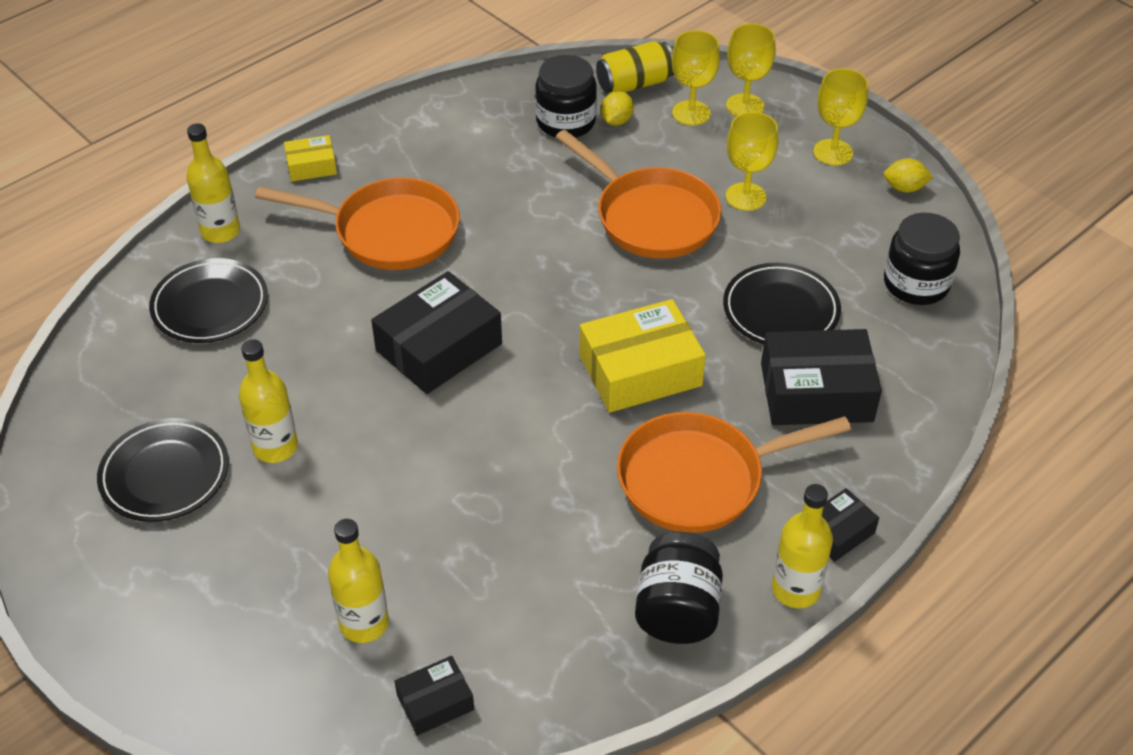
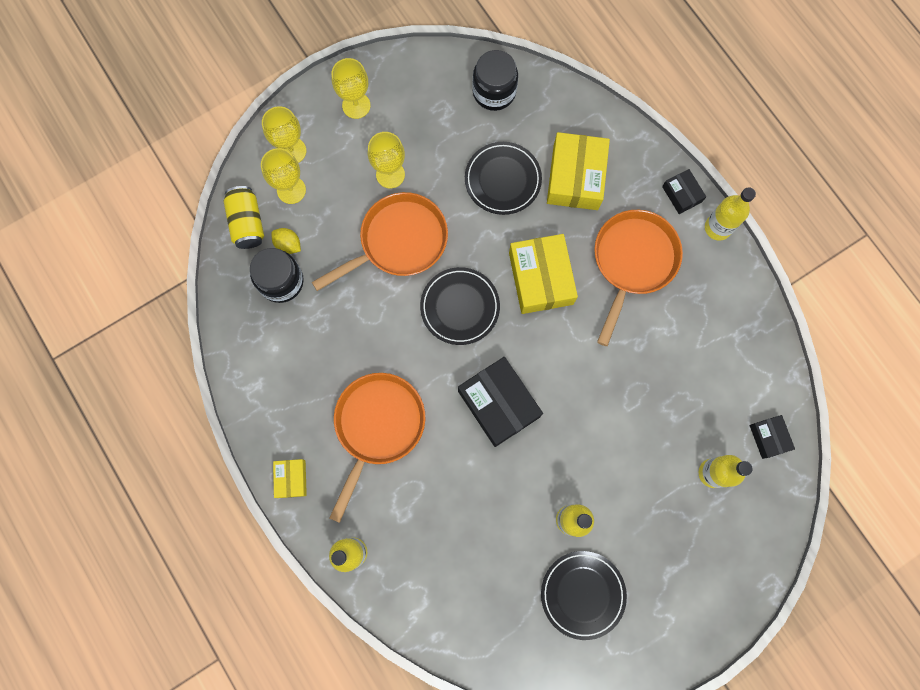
camera: 80 degrees left, 30 degrees up
(210, 305) = (430, 561): black plate -> black plate (460, 307)
(677, 610) = (724, 294): black jar -> none
(699, 479) = (633, 262): orange pan -> orange pan turned 150 degrees counterclockwise
(816, 392) = (575, 177): black box -> yellow box
(904, 188) = (402, 71): yellow lemon -> none

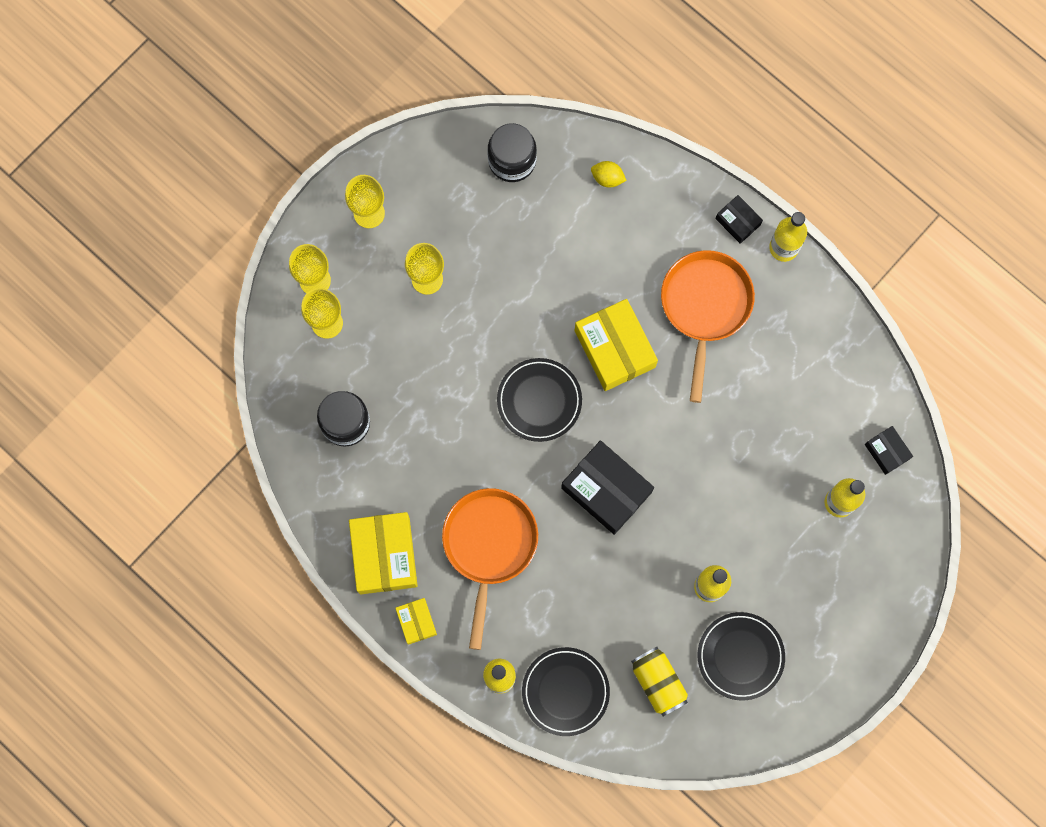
camera: 15 degrees left, 0 degrees up
(247, 223) = (291, 370): yellow can -> yellow can (658, 682)
(288, 245) = (341, 382): yellow lemon -> yellow lemon (607, 178)
(398, 242) = (456, 349): orange pan -> none
(502, 180) = (547, 254): black plate -> black plate (565, 691)
(575, 177) = (623, 232): yellow box -> yellow box (384, 555)

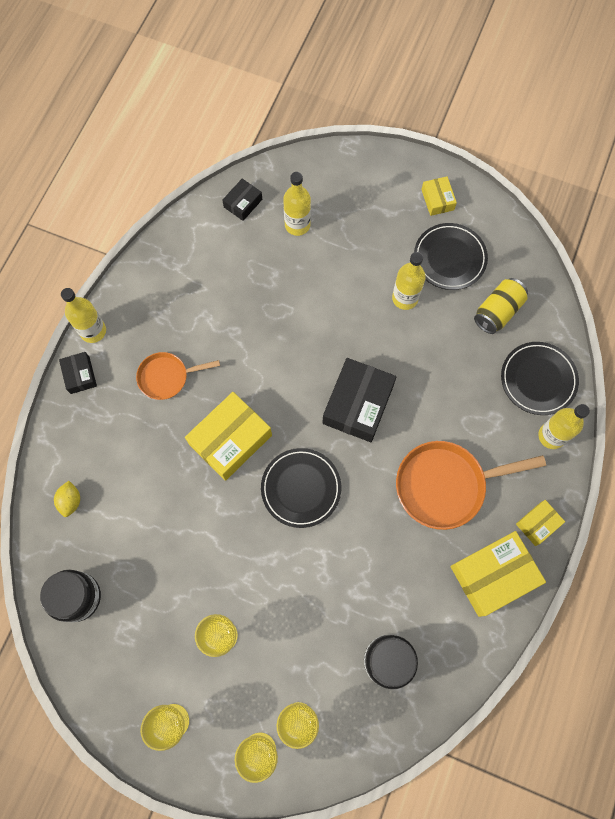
camera: 110 degrees left, 5 degrees down
(705, 306) = (167, 377): orange pan -> orange pan, size x0.59
(738, 221) = (80, 375): black box -> black box turned 45 degrees counterclockwise
(819, 673) = (437, 200): none -> yellow box

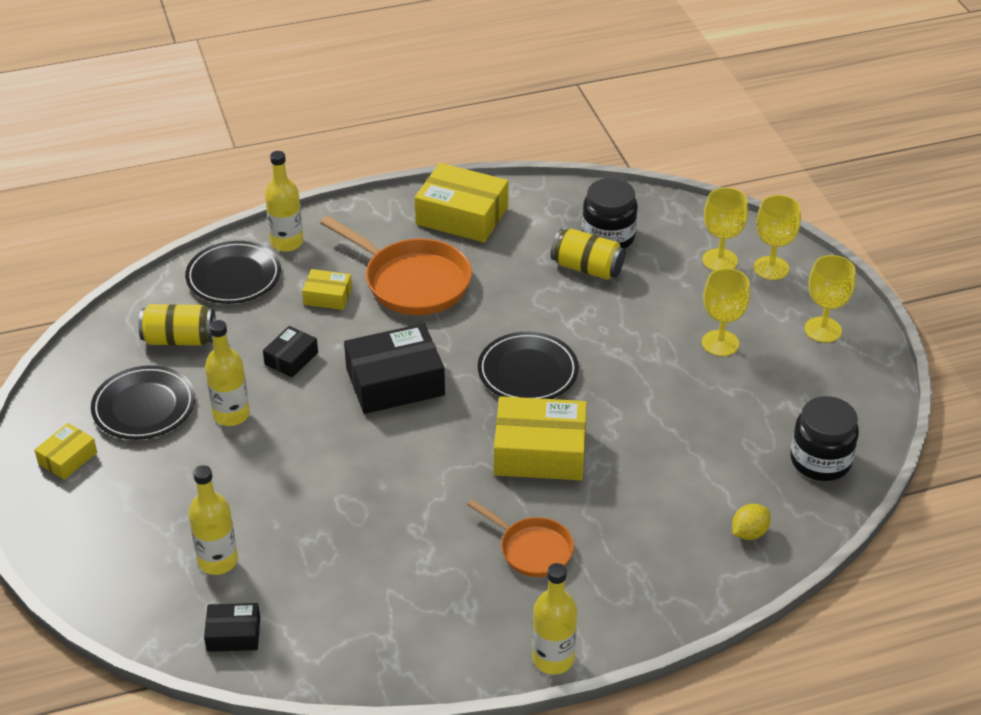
camera: 130 degrees left, 30 degrees down
(80, 375) = (617, 629): black box -> black box (291, 358)
(367, 614) = (587, 268): none -> yellow can
(537, 524) = (384, 213): yellow box -> yellow box (327, 296)

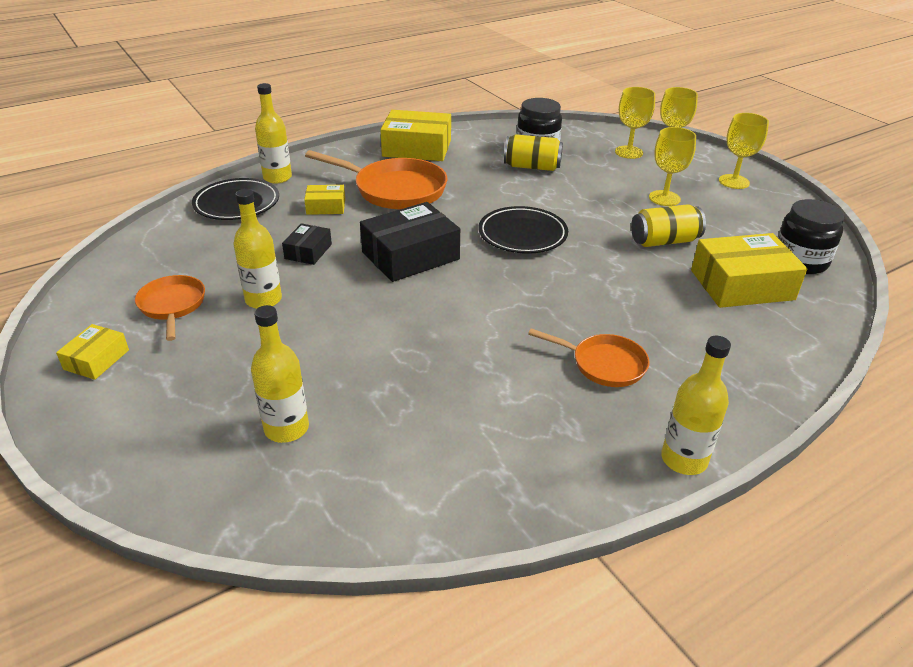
camera: 15 degrees left, 5 degrees down
(144, 407) = (172, 306): black plate -> orange pan
(180, 339) = (197, 251): yellow can -> yellow can (664, 241)
(233, 634) = (327, 501): black box -> none
(540, 452) = (565, 288): yellow box -> yellow box (741, 285)
(749, 533) = (785, 320): yellow lemon -> none

